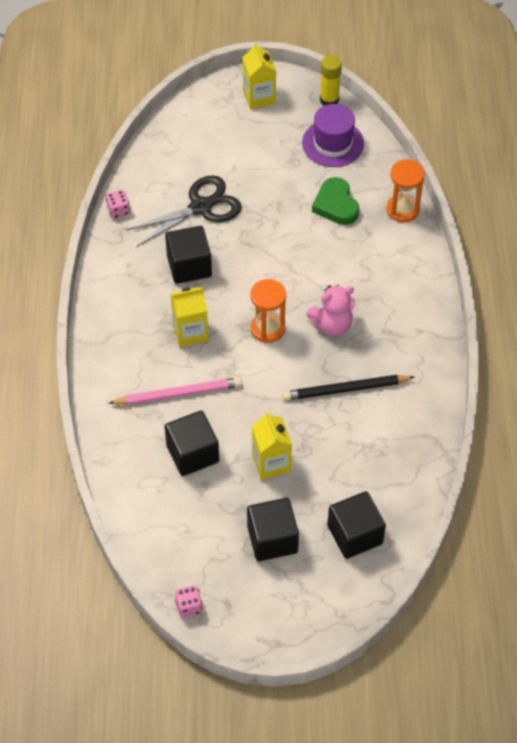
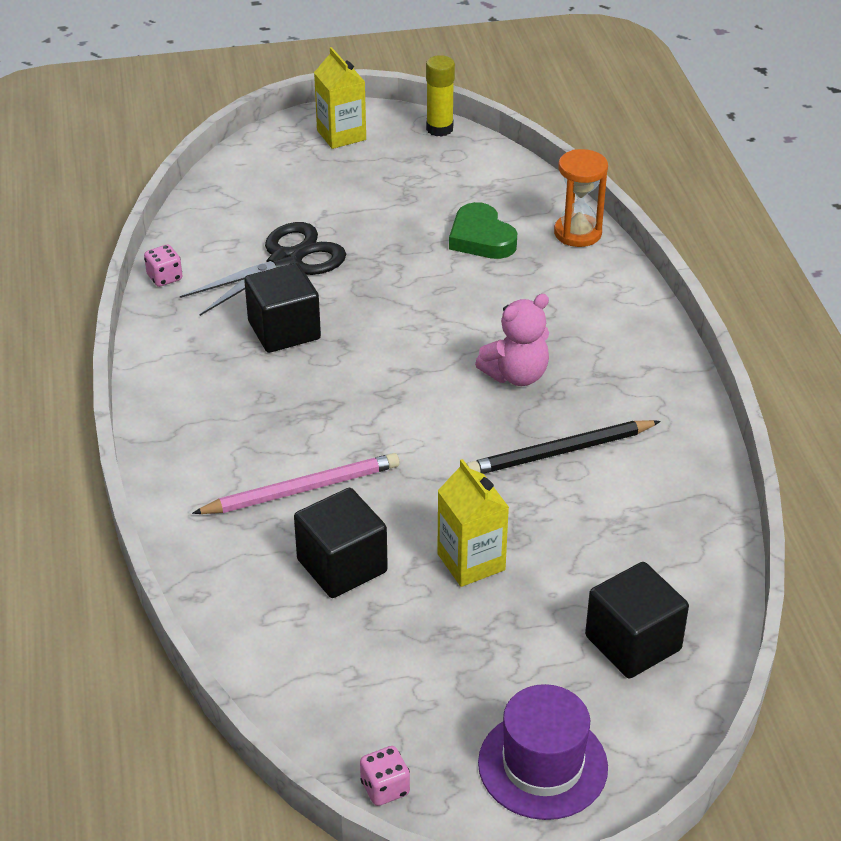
camera: 10 degrees left, 15 degrees down
(190, 332) = (303, 409): yellow carton -> none
(268, 328) = (421, 391): orange hourglass -> none
(272, 539) = (501, 668): black cube -> none
(333, 143) = (457, 173): purple hat -> purple hat (542, 765)

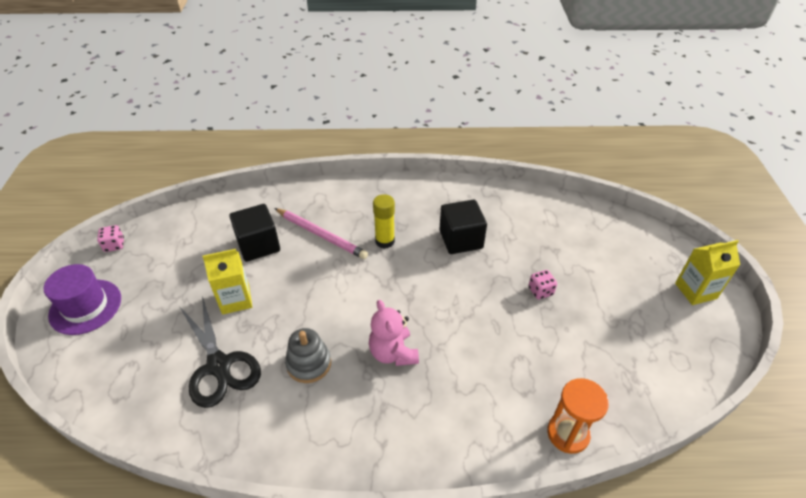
camera: 100 degrees right, 5 degrees up
(164, 278) = (517, 193): pink dice -> pink dice (540, 291)
(286, 261) = (532, 246): black scissors -> black scissors (219, 365)
(301, 489) = (321, 235): pink pencil -> pink pencil turned 45 degrees counterclockwise
(439, 129) = (720, 357): yellow glue stick -> yellow glue stick (385, 241)
(481, 238) = (559, 360): green heart -> none
(560, 452) = (309, 363): black pencil -> grey stacking toy
(633, 643) = (136, 367): black cube -> none

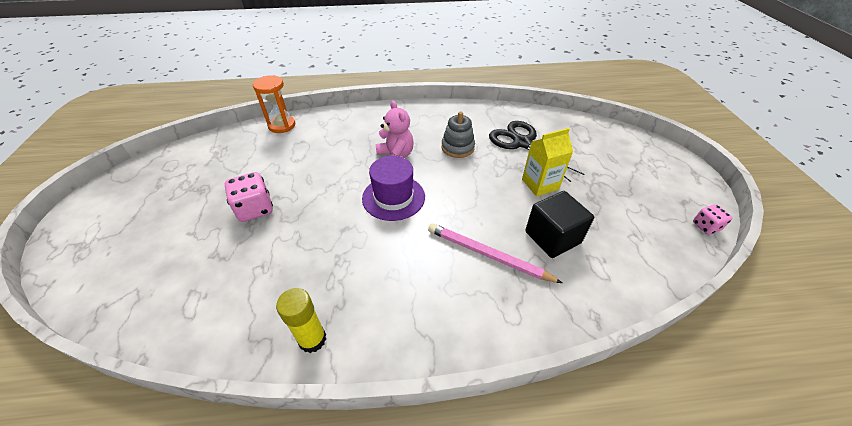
camera: 175 degrees right, 0 degrees up
(85, 306) = (663, 171): purple hat -> purple hat (393, 197)
(385, 241) = (412, 252): yellow glue stick -> yellow glue stick (312, 339)
(461, 239) = (321, 261): black cube -> none
(540, 291) = (255, 209): pink dice -> pink dice, size x1.68
(695, 291) = (96, 219): yellow carton -> none

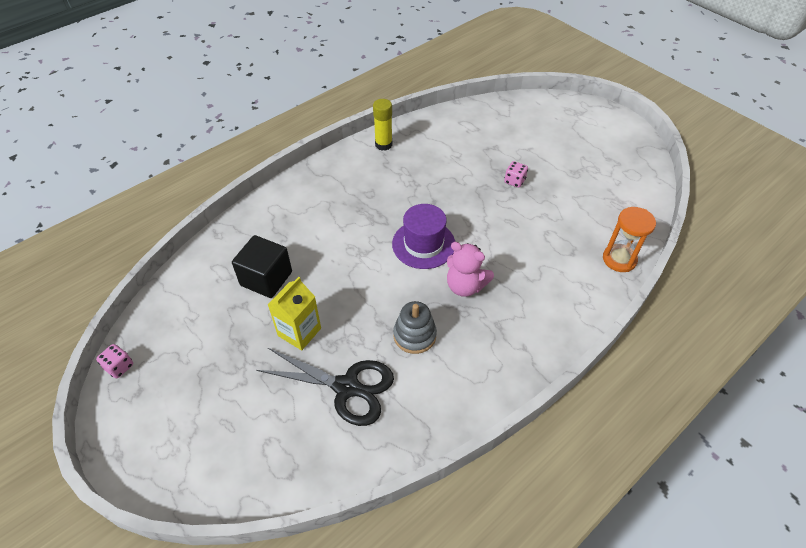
camera: 145 degrees right, 5 degrees up
(255, 209) = (514, 181): pink dice -> pink dice, size x0.60
(488, 255) = (312, 238): pink pencil -> none

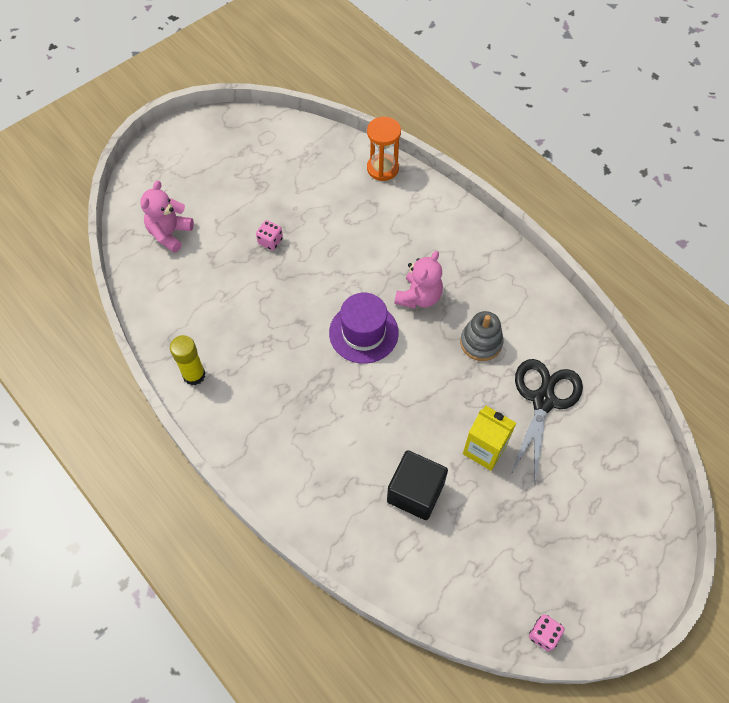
camera: 90 degrees left, 10 degrees up
(512, 123) = (170, 234): none -> pink teddy bear

